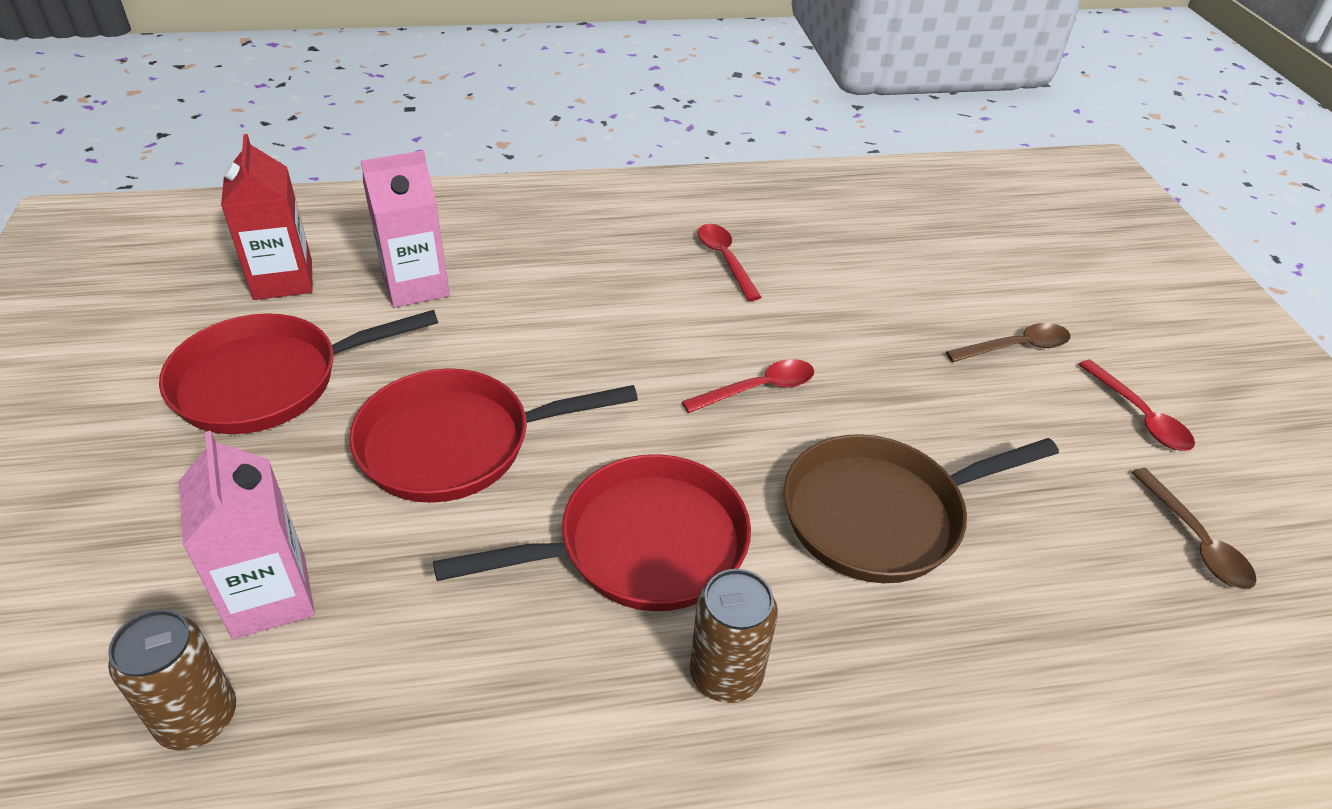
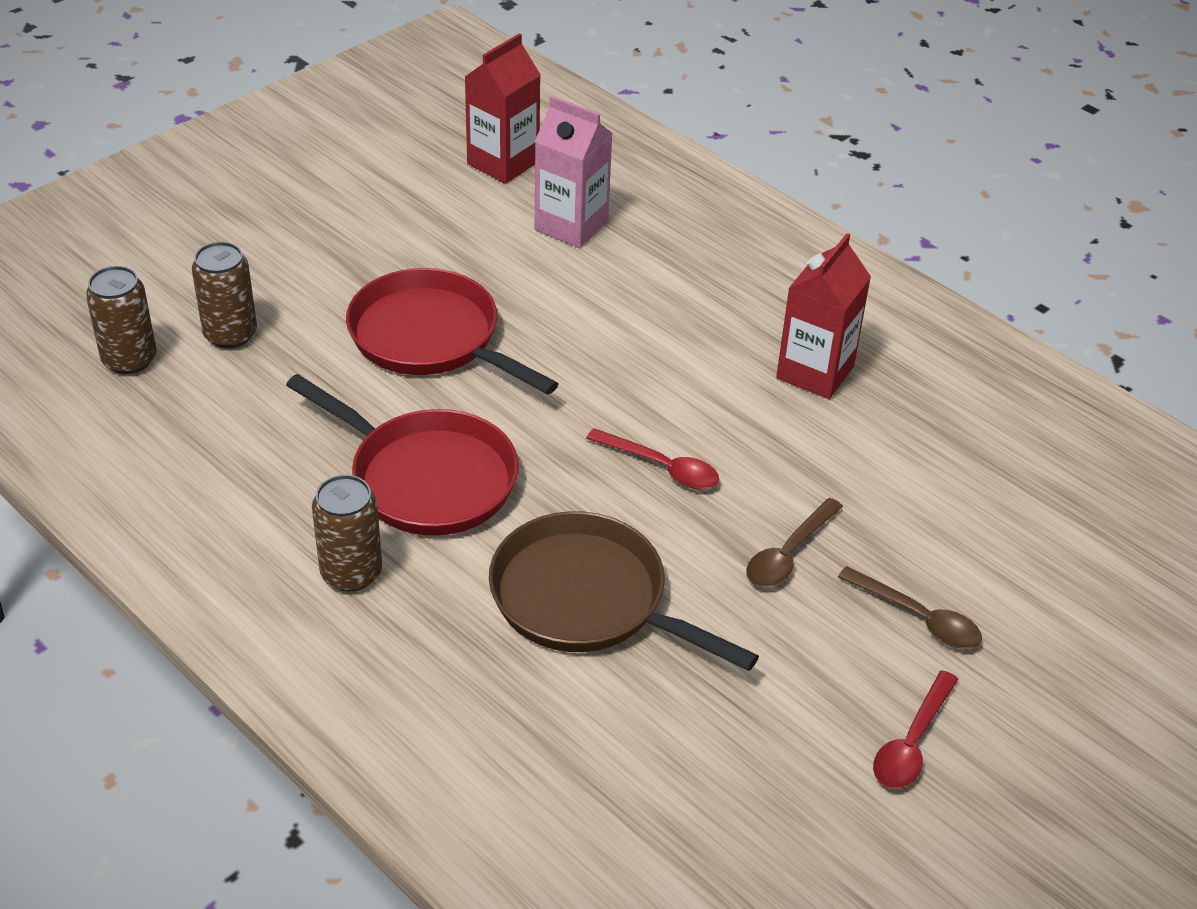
camera: 55 degrees right, 0 degrees up
(268, 381) = (399, 221): red pan -> none
(269, 597) = (230, 334): pink carton -> brown can
(725, 260) = (815, 372): red spoon -> red carton
(1195, 540) = (765, 825): brown spoon -> brown spoon (788, 553)

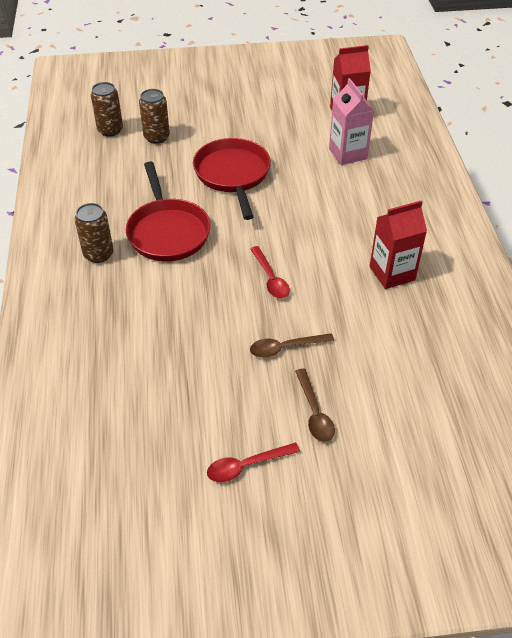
camera: 40 degrees right, 5 degrees up
(587, 599) = (176, 317): brown pan -> none

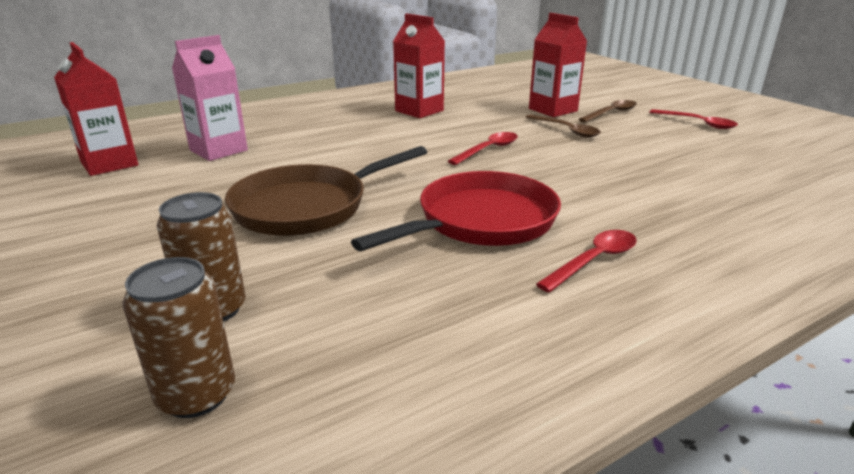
camera: 115 degrees left, 20 degrees down
(98, 254) = (594, 261): brown can -> red spoon
(233, 175) = (307, 206): red pan -> brown pan
(348, 370) = (553, 110): none -> red carton

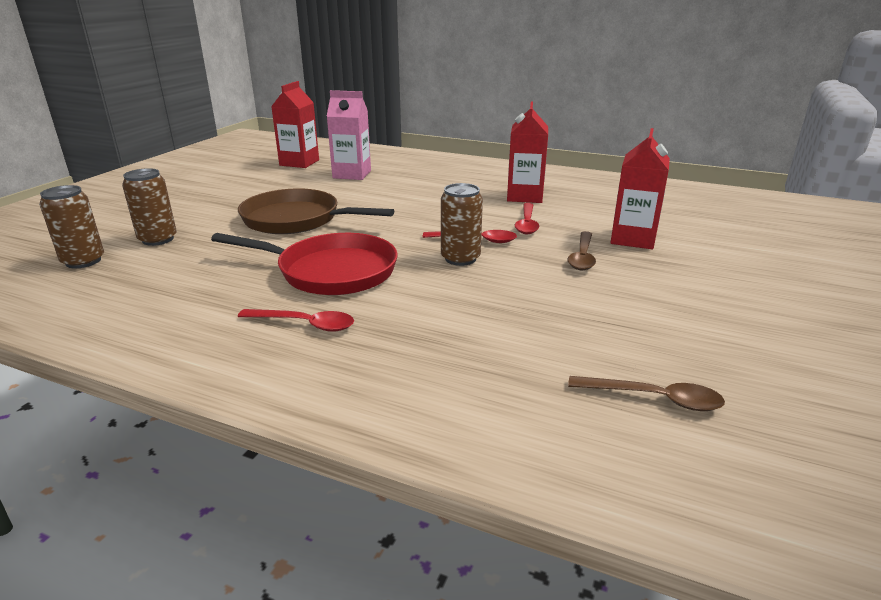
camera: 55 degrees right, 0 degrees up
(520, 165) = (460, 258): none -> brown can
(611, 113) = (680, 265): brown spoon -> brown spoon (654, 398)
(697, 123) = (745, 316): red spoon -> red spoon (527, 224)

